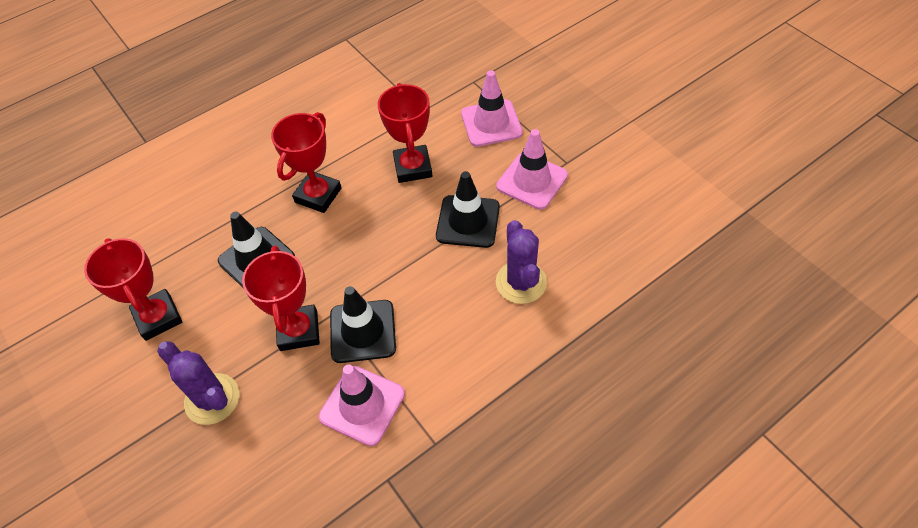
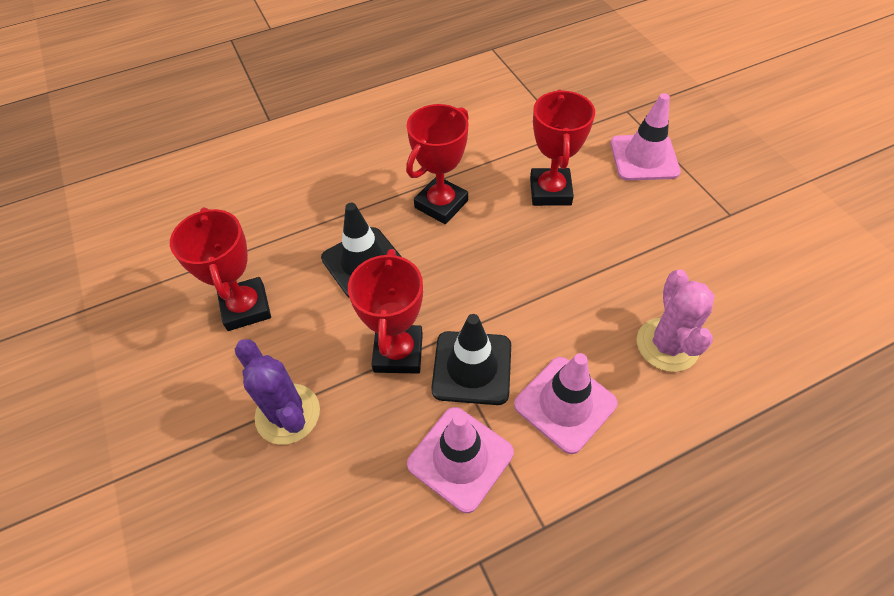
camera: 10 degrees right, 0 degrees up
(468, 221) = (608, 262): black traffic cone -> none
(521, 282) = (667, 345): purple cactus -> pink cactus
(532, 181) = (687, 228): pink traffic cone -> pink traffic cone (565, 404)

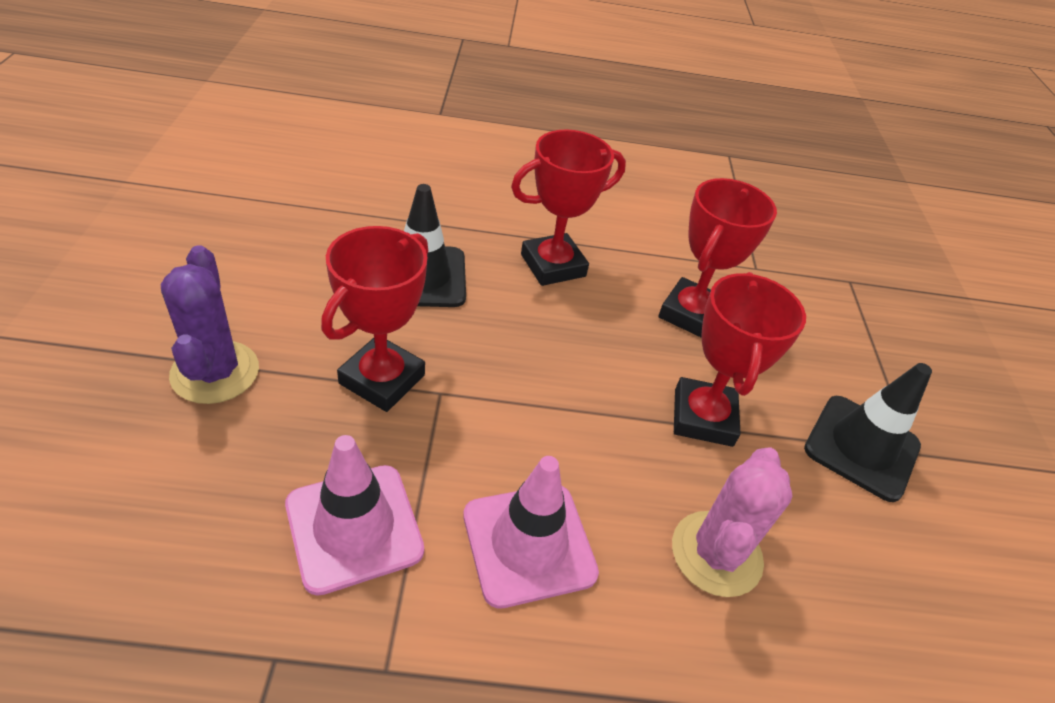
camera: 20 degrees right, 10 degrees down
(246, 307) = (268, 255): red trophy -> red trophy (703, 417)
(472, 367) = (450, 440): black traffic cone -> black traffic cone (861, 447)
(644, 158) = (837, 337): pink traffic cone -> none

